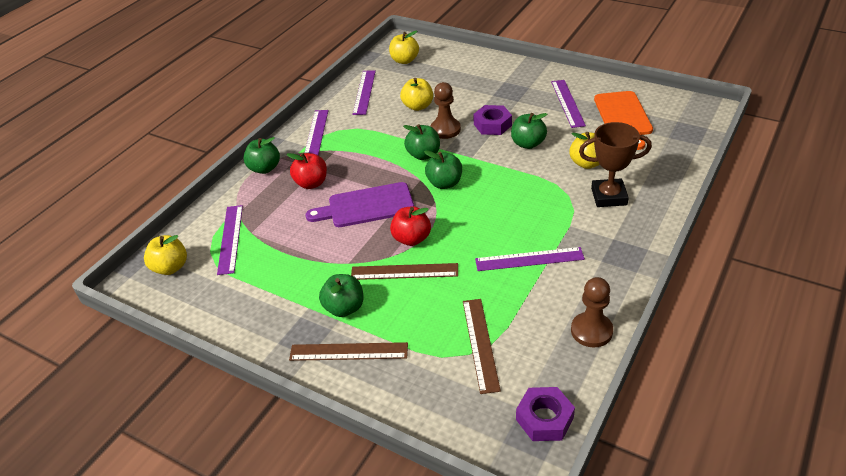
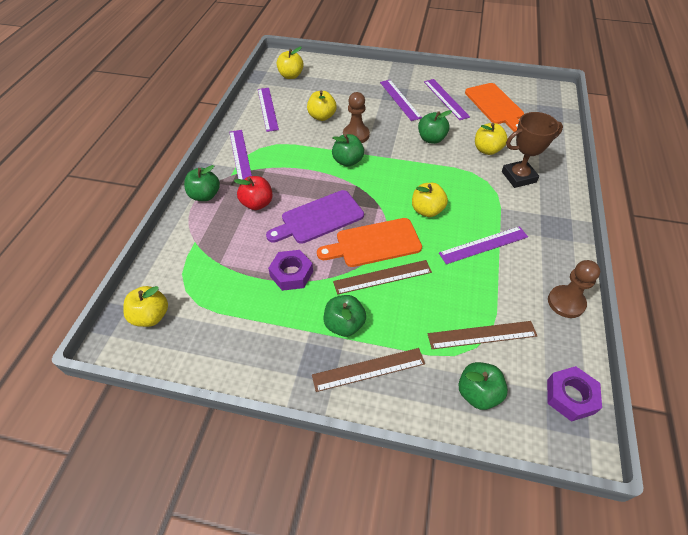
camera: 20 degrees left, 10 degrees up
(230, 238) = (201, 273): purple ruler -> purple ruler (400, 99)
(411, 239) = (374, 243): red apple -> orange cutting board
(444, 183) = (378, 185): green apple -> green apple (478, 393)
(480, 344) = (482, 335): brown ruler -> brown ruler turned 75 degrees counterclockwise
(484, 215) = (427, 210): none -> yellow apple
(492, 125) = (394, 125): purple nut -> purple nut (291, 274)

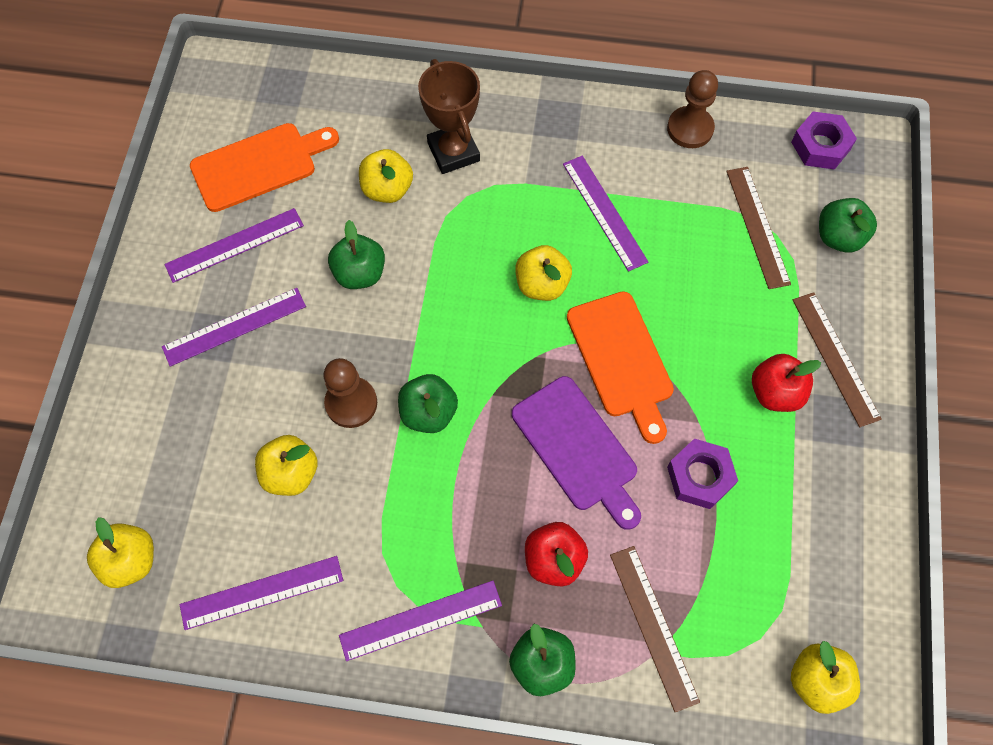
camera: 95 degrees left, 15 degrees up
(344, 324) = (775, 392): green apple -> red apple
(382, 277) = (684, 346): brown ruler -> brown ruler (653, 626)

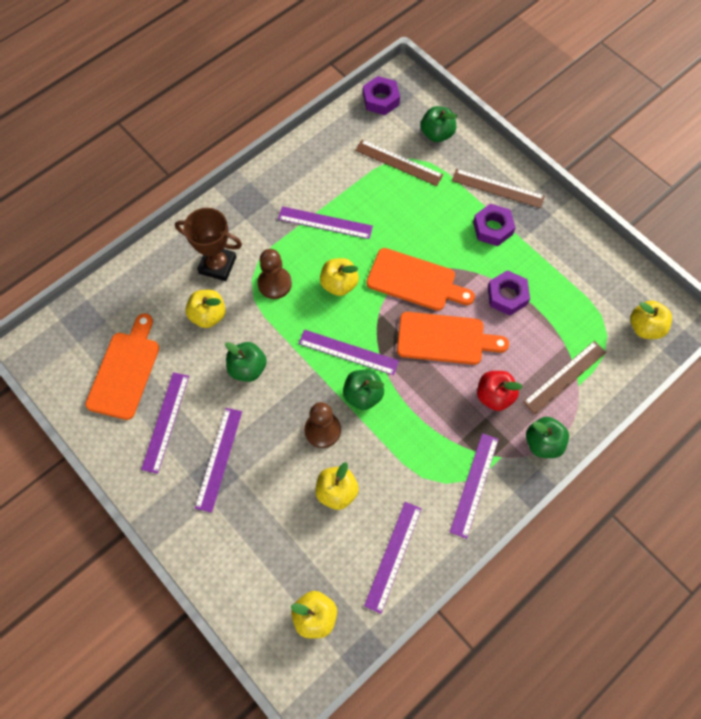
camera: 50 degrees left, 0 degrees up
(467, 357) = (348, 352): none -> purple ruler
(577, 448) = (445, 339): purple cutting board -> orange cutting board
(653, 626) = (564, 377): brown ruler -> brown ruler turned 60 degrees counterclockwise
(690, 129) = (315, 146): brown pawn -> brown pawn (274, 283)
(775, 392) = (492, 228): red apple -> purple nut

